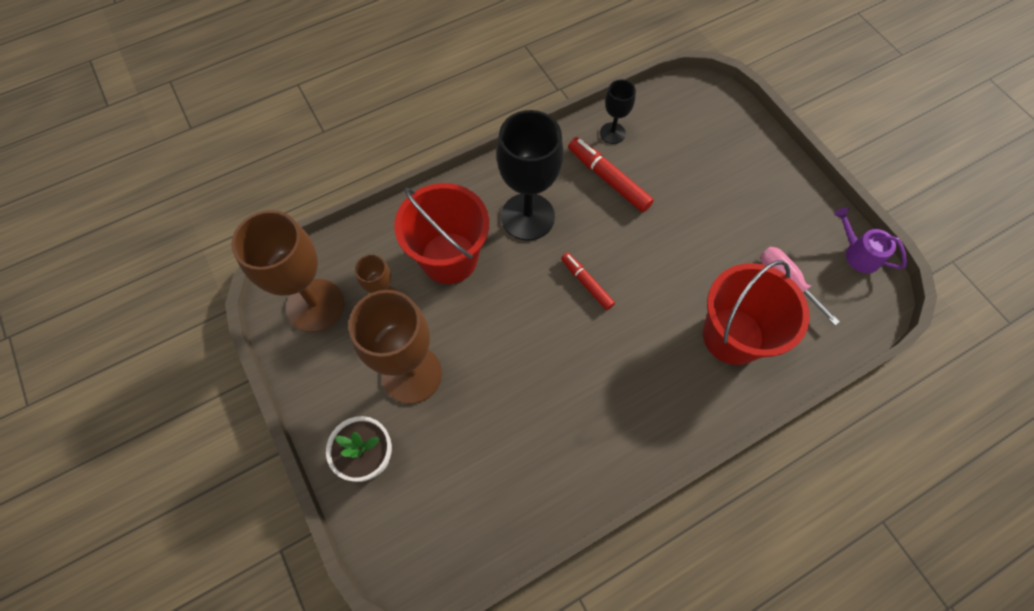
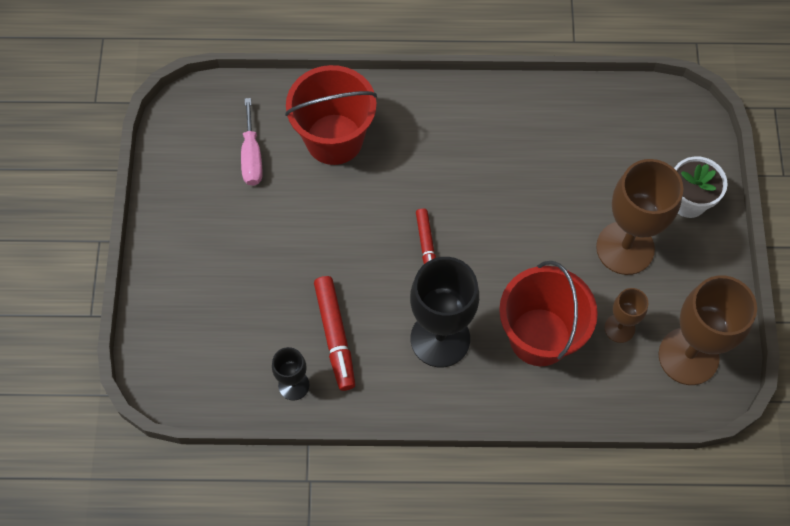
camera: 150 degrees left, 0 degrees up
(858, 254) = (169, 145): purple watering can -> none

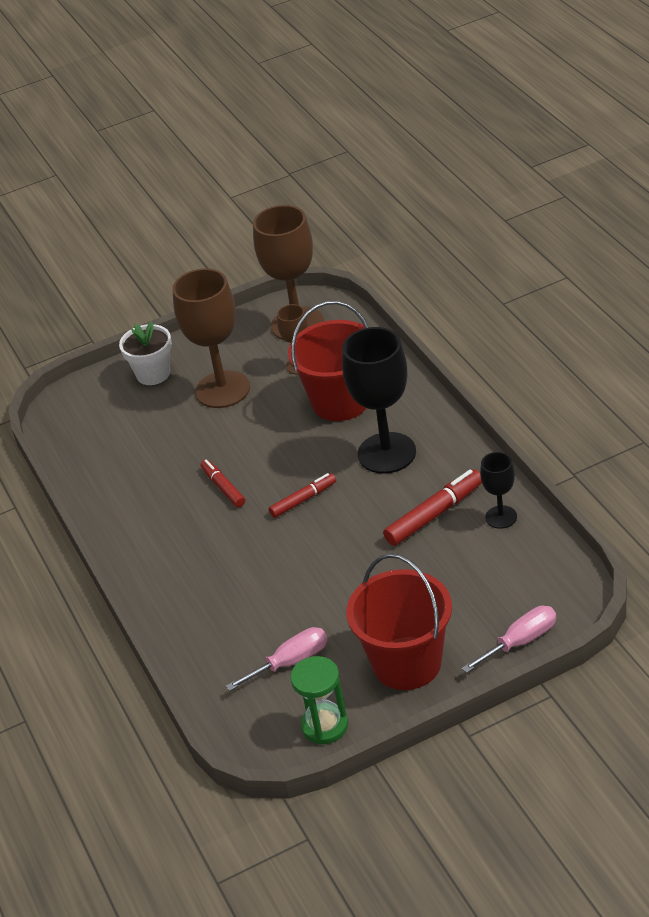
camera: 110 degrees left, 25 degrees down
(150, 321) = (520, 641): none -> pink screwdriver
(175, 151) = (324, 726): none -> green hourglass
(334, 139) = (230, 612): red bucket -> red bucket (407, 663)
(485, 193) = (223, 488): none -> red marker

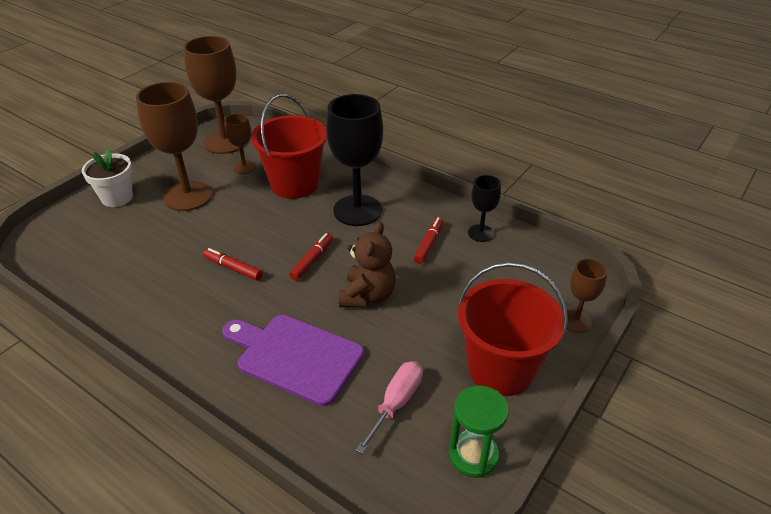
camera: 35 degrees left, 0 degrees up
(230, 593) = (295, 356): none -> purple cutting board
(332, 554) = (367, 296): none -> brown teddy bear
(434, 514) = (428, 244): red marker -> red marker, size x0.64
(520, 641) = (576, 321): pink screwdriver -> brown goblet

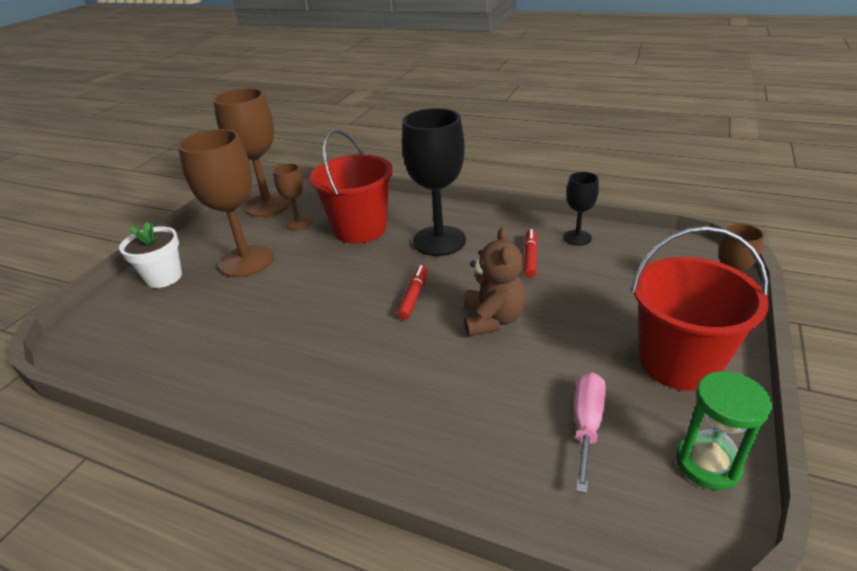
camera: 10 degrees left, 5 degrees down
(233, 268) = (328, 322): red marker -> none
(295, 356) = (443, 400): purple cutting board -> none

